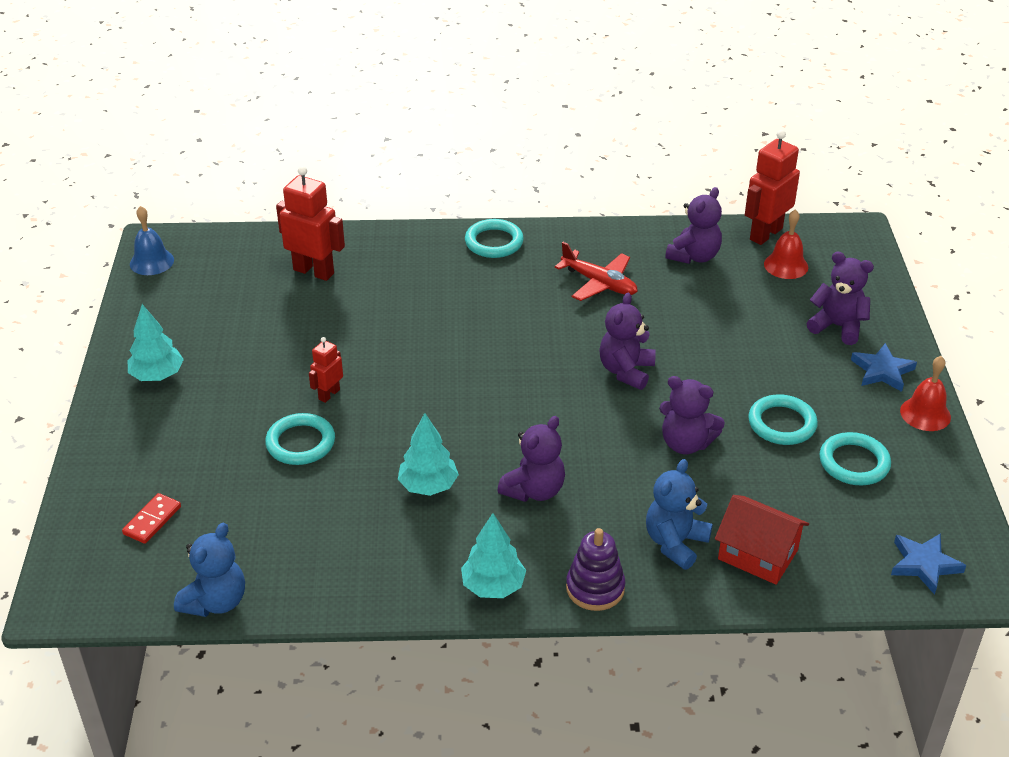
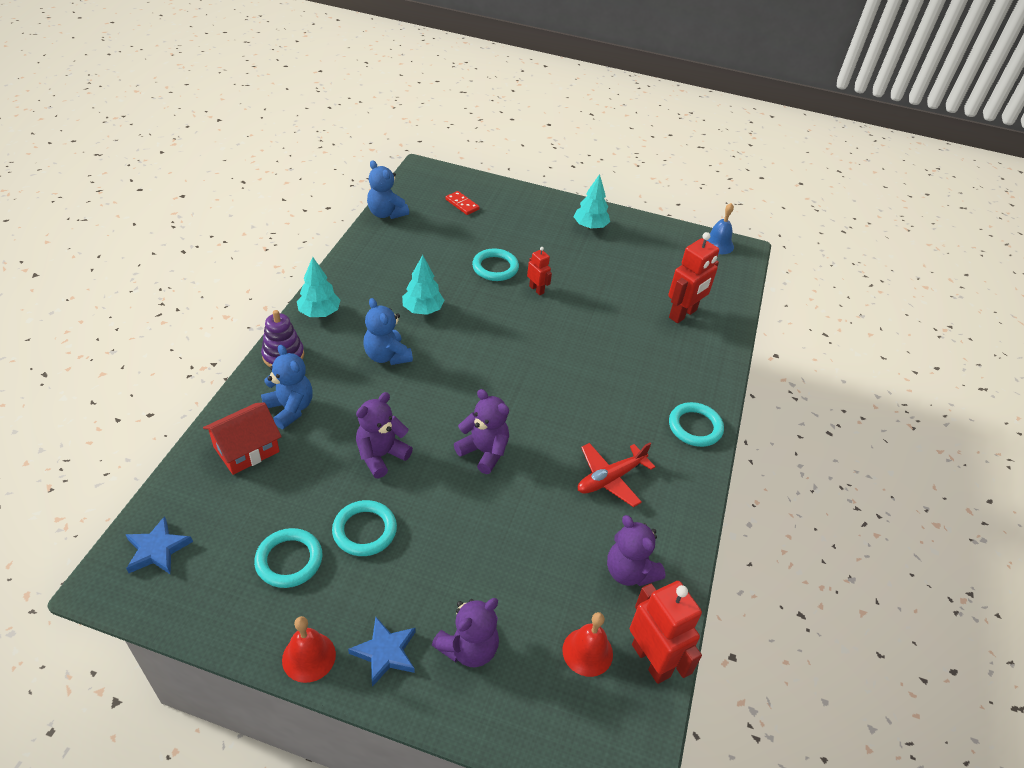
camera: 105 degrees right, 5 degrees up
(534, 490) = (387, 356): purple teddy bear -> blue teddy bear

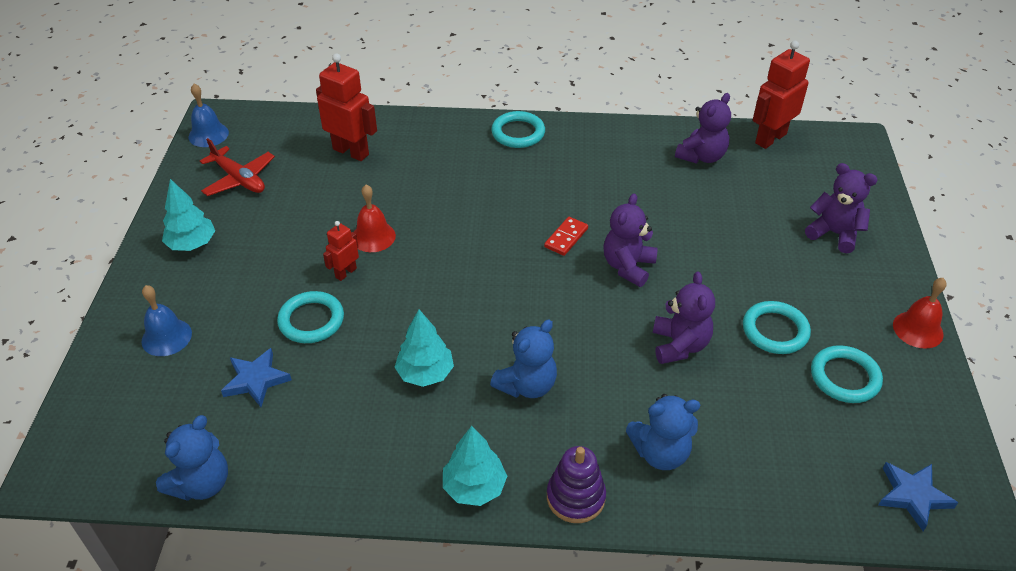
camera: 100 degrees left, 0 degrees up
(246, 449) = (743, 471): red house -> none
(290, 409) = (660, 453): blue teddy bear -> blue teddy bear turned 135 degrees counterclockwise
(381, 456) = (679, 345): purple teddy bear -> purple teddy bear turned 120 degrees counterclockwise
(385, 652) = (876, 282): blue star -> blue star (256, 380)
(462, 204) = (158, 391): red domino -> red domino (566, 238)
(505, 210) = (166, 337): none -> blue bell
(587, 652) = (788, 170): red bell -> red bell (373, 236)
(610, 478) = (611, 178): red plane -> red plane (239, 179)

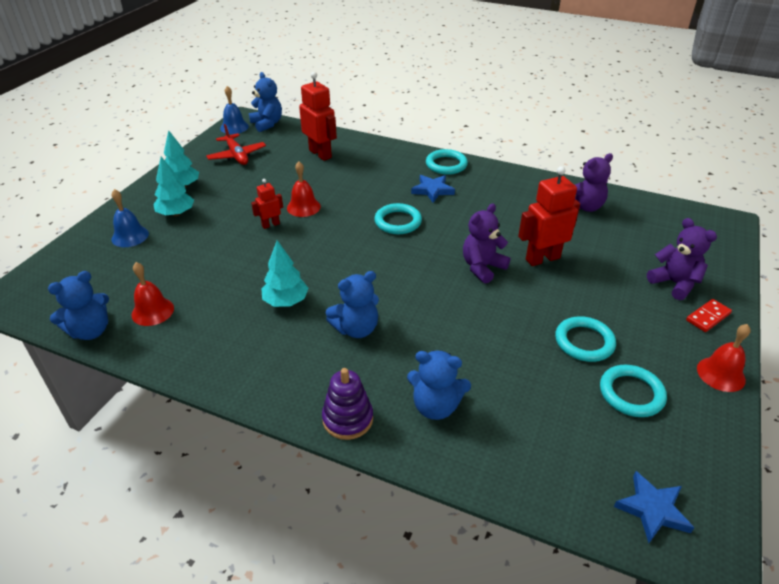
camera: 20 degrees right, 5 degrees down
(252, 120) = (267, 124): none -> blue teddy bear
(256, 380) = (168, 276): blue star -> blue star (432, 190)
(266, 434) = (152, 311): none -> red bell
(311, 320) = (229, 248): turquoise ring -> turquoise ring (398, 222)
(474, 487) = (274, 388): turquoise tree -> turquoise tree (176, 214)
(566, 238) = (444, 238): red domino -> red domino (708, 317)
(679, 345) = (495, 332): purple teddy bear -> none
(770, 138) = (649, 206): red robot -> red robot (542, 259)

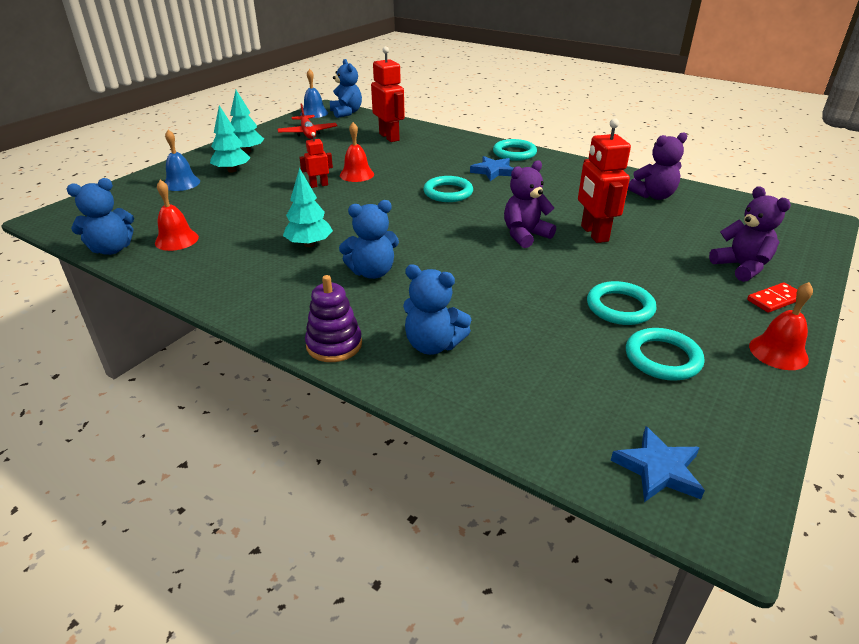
camera: 10 degrees right, 5 degrees down
(542, 259) = (594, 234): red robot -> red robot turned 90 degrees counterclockwise

